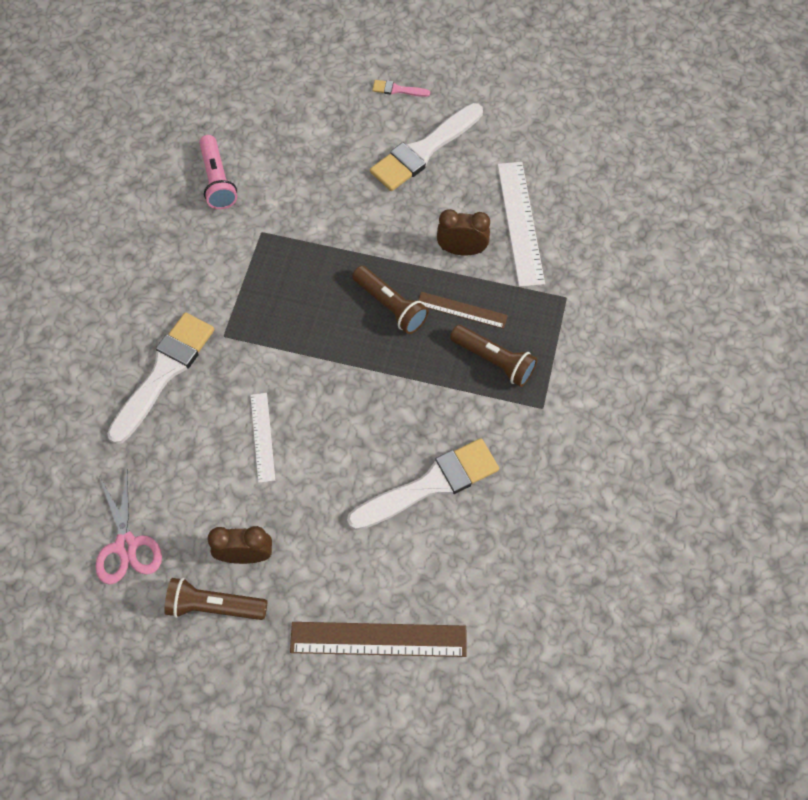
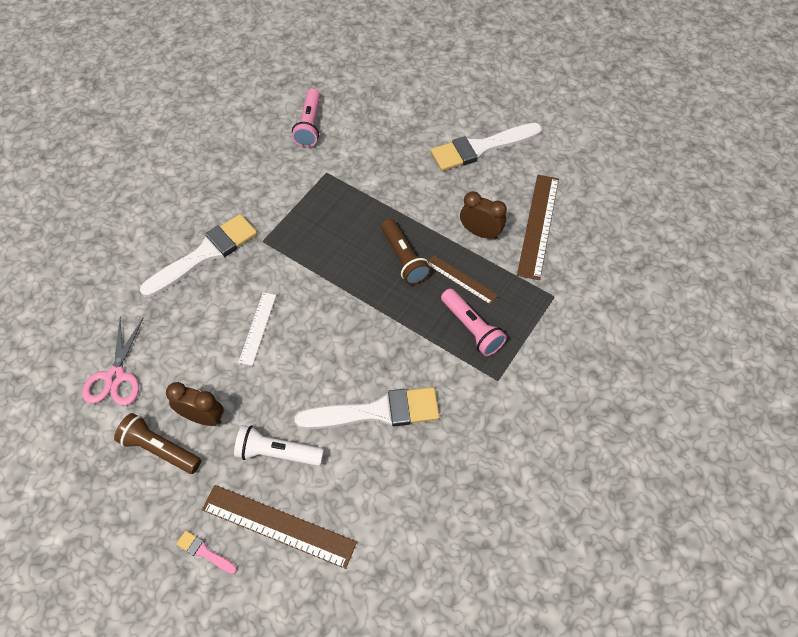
camera: 20 degrees right, 5 degrees down
(344, 564) = (277, 453): none -> white flashlight
(397, 90) = (478, 97): pink brush -> pink brush (204, 552)
(494, 360) = (471, 328): brown flashlight -> pink flashlight
(520, 223) = (538, 225): white ruler -> brown ruler

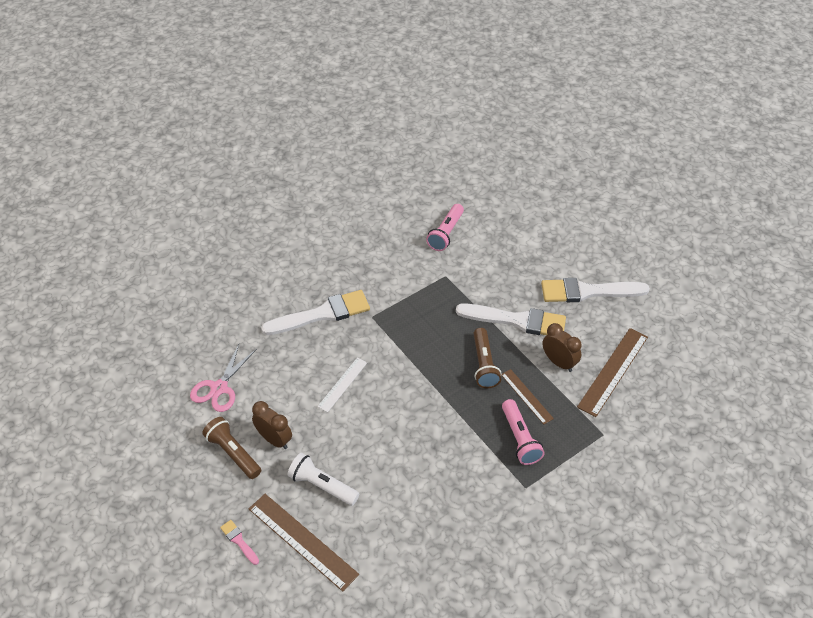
camera: 20 degrees right, 10 degrees down
(376, 411) = (413, 480): white brush -> white brush (517, 320)

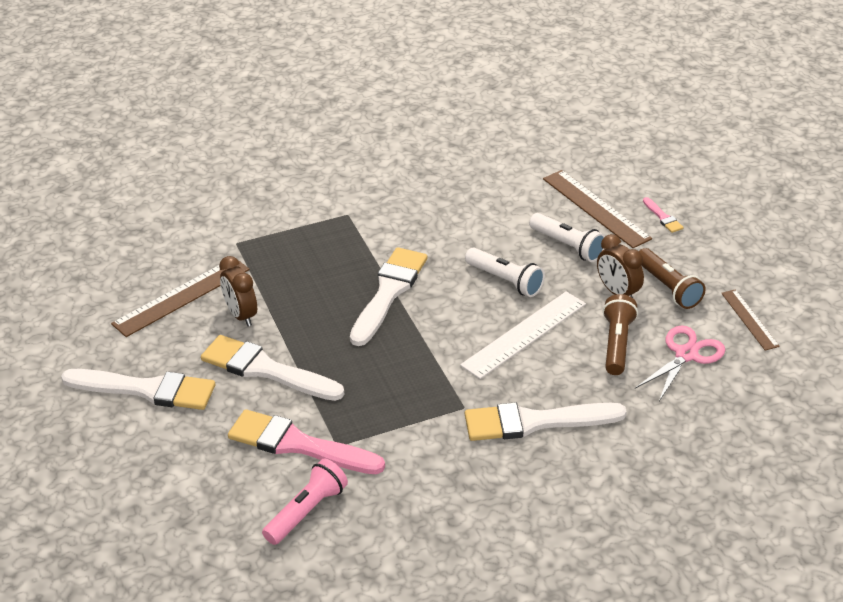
camera: 165 degrees left, 10 degrees down
(342, 384) = (524, 334): white ruler -> white ruler, size x1.68
(368, 435) = (505, 281): none -> white flashlight
(457, 405) = (388, 292): none -> white brush
(469, 272) = (298, 445): none -> pink brush
(484, 364) = (336, 327): brown flashlight -> brown flashlight (617, 344)
(520, 438) = (331, 253): pink flashlight -> none
(526, 396) = (301, 288): brown ruler -> brown ruler (749, 319)

